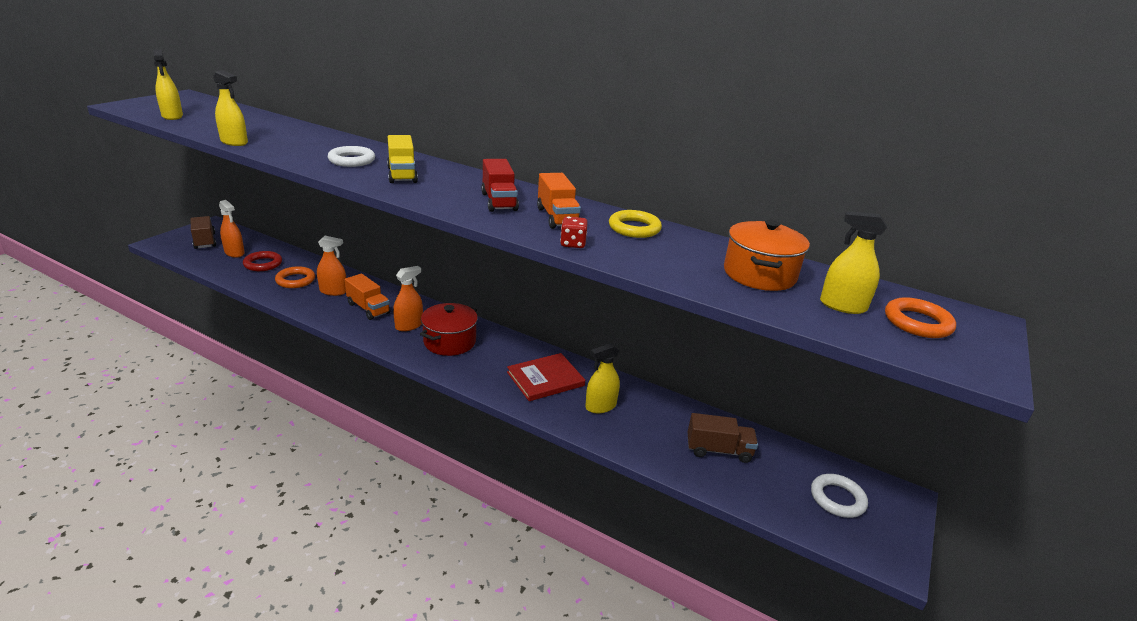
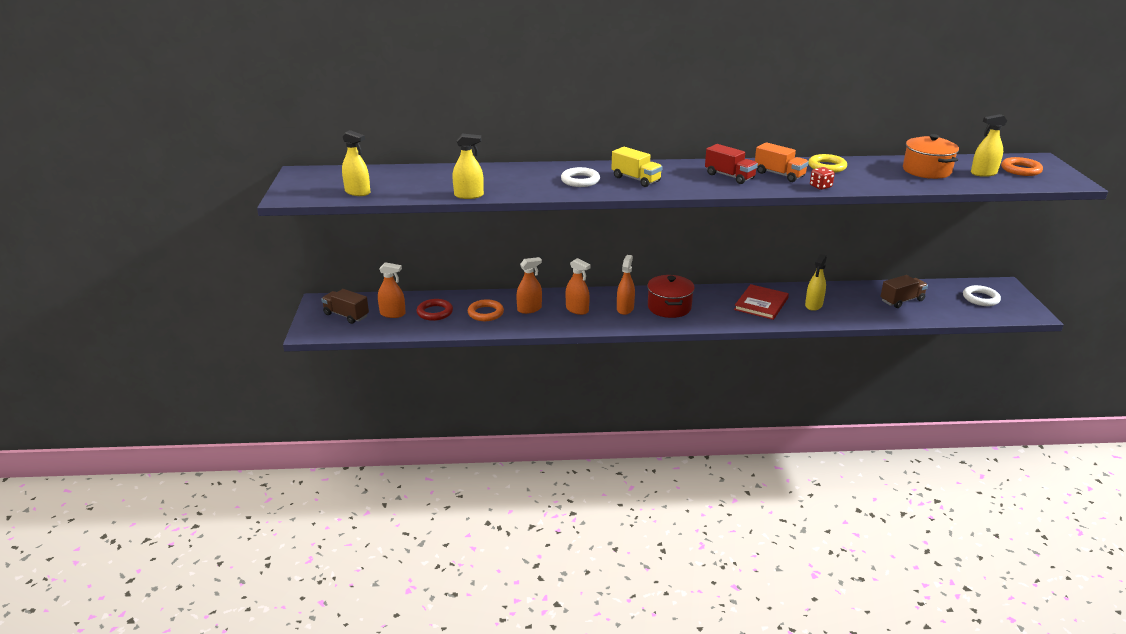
camera: 30 degrees left, 0 degrees up
(368, 308) = (577, 310): orange truck -> orange spray bottle

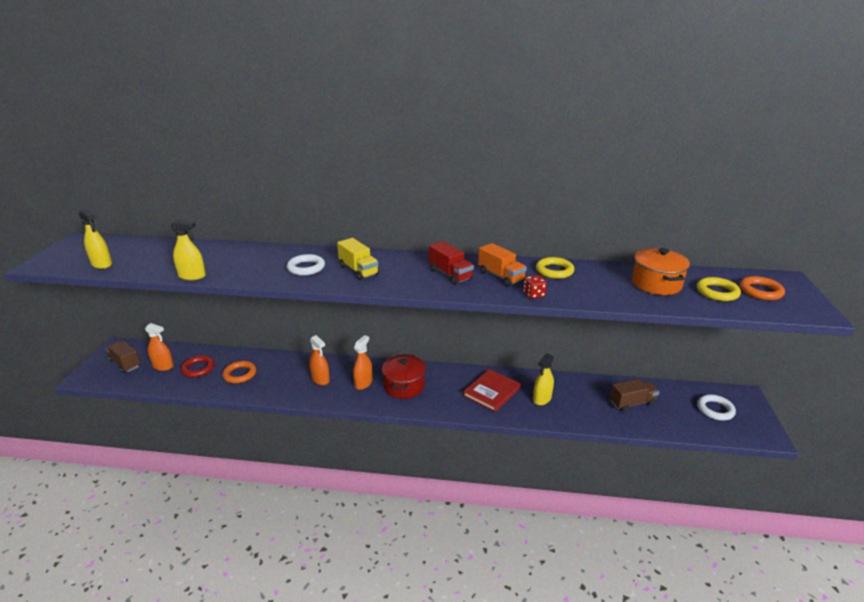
camera: 10 degrees right, 0 degrees up
(529, 309) = (279, 374): orange spray bottle -> none
(983, 173) = (717, 292): yellow spray bottle -> yellow ring

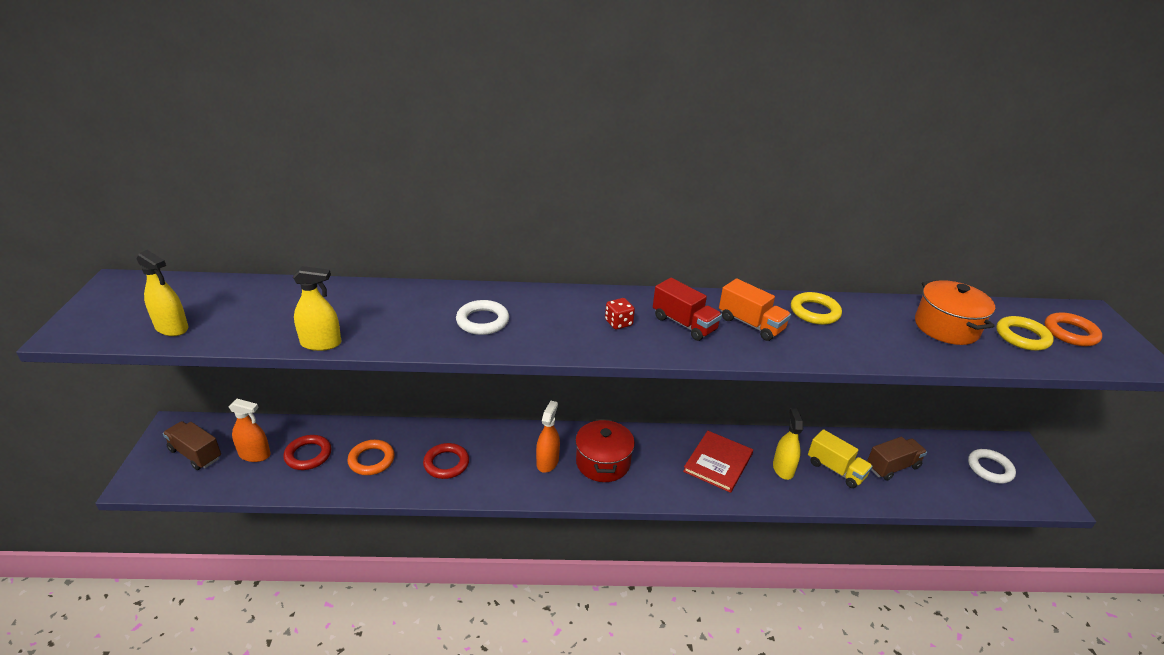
camera: 10 degrees left, 5 degrees up
(291, 379) = (446, 463): none -> red ring
(320, 379) = (487, 460): orange spray bottle -> none
(358, 270) = (558, 323): yellow truck -> yellow truck (835, 469)
(534, 294) = (804, 352): red dice -> red dice (618, 323)
(542, 399) = (783, 468): yellow spray bottle -> yellow spray bottle turned 150 degrees clockwise

